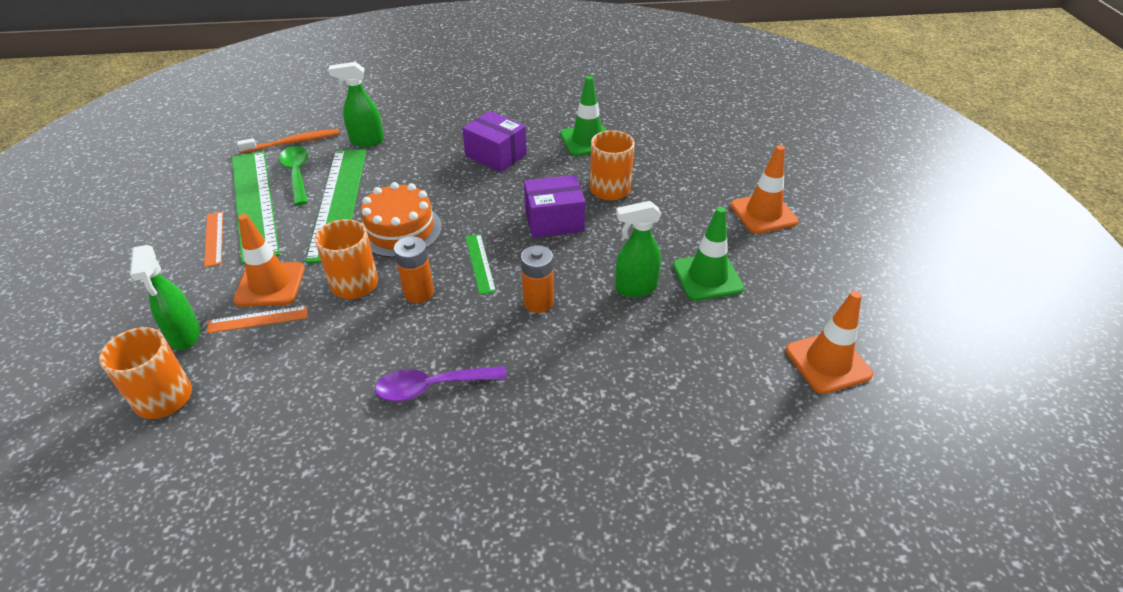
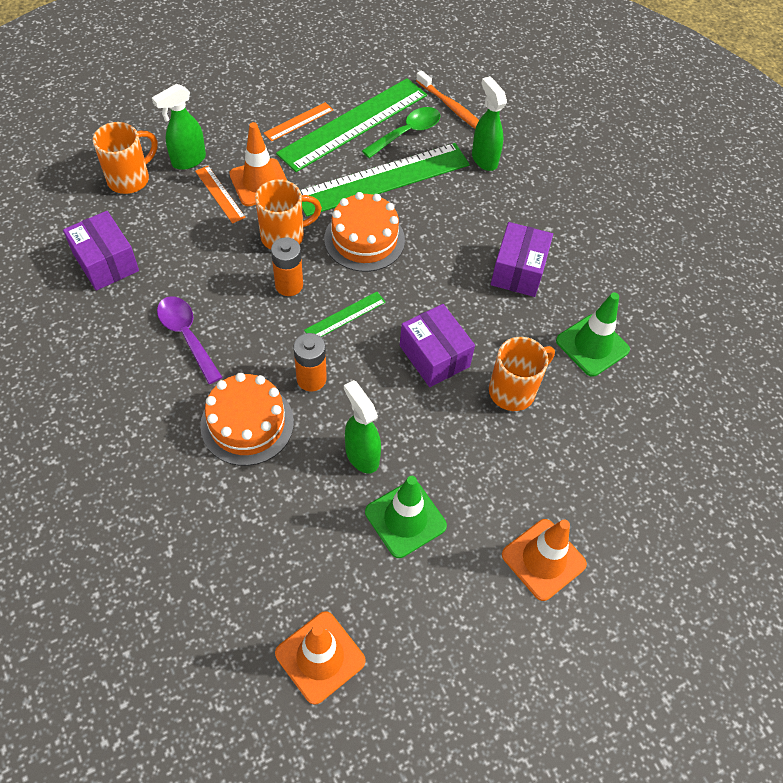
camera: 65 degrees right, 15 degrees up
(276, 444) = (106, 262): none -> purple box
(567, 360) = (247, 423): none -> orange cake

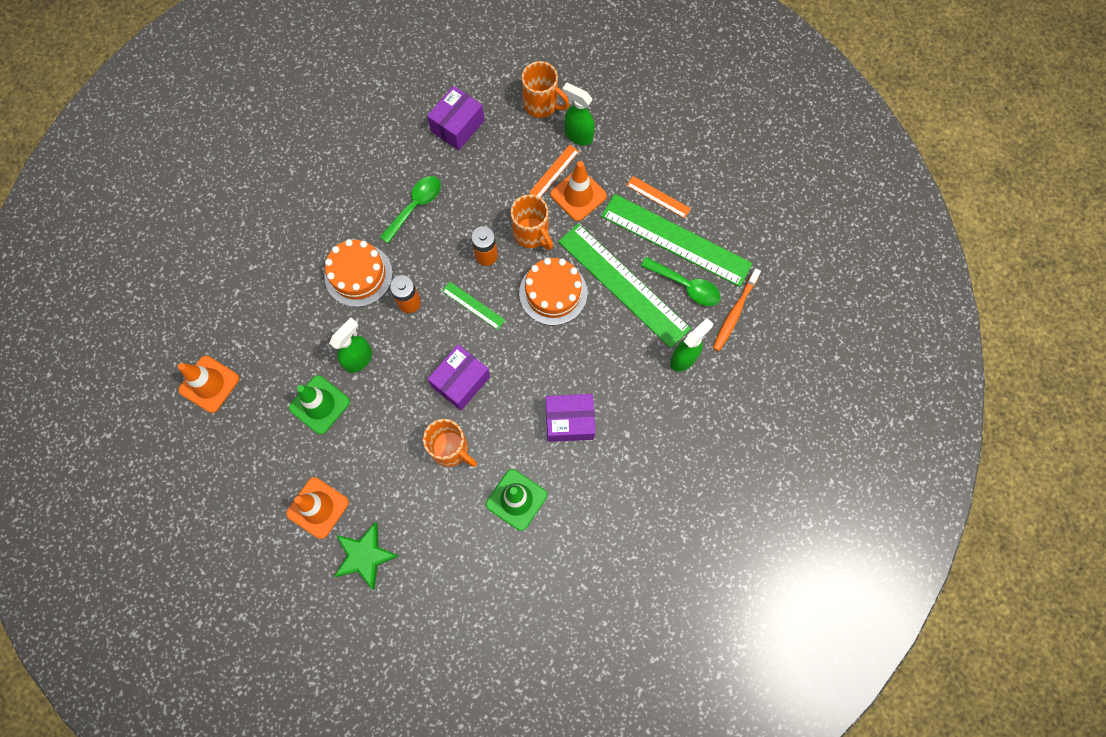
camera: 75 degrees right, 15 degrees up
(187, 335) = (415, 206): purple spoon -> green spoon
(620, 520) = (365, 556): none -> green star

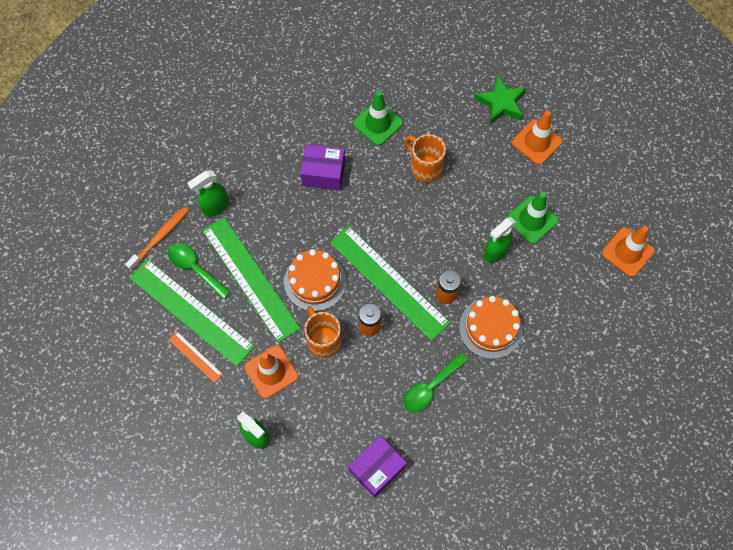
camera: 170 degrees left, 5 degrees down
(461, 381) = (409, 219): purple box -> none
(473, 305) = (388, 282): green ruler -> green ruler, size x2.27
(542, 104) = (286, 478): orange mug -> none
(554, 171) = (289, 400): orange ruler -> none

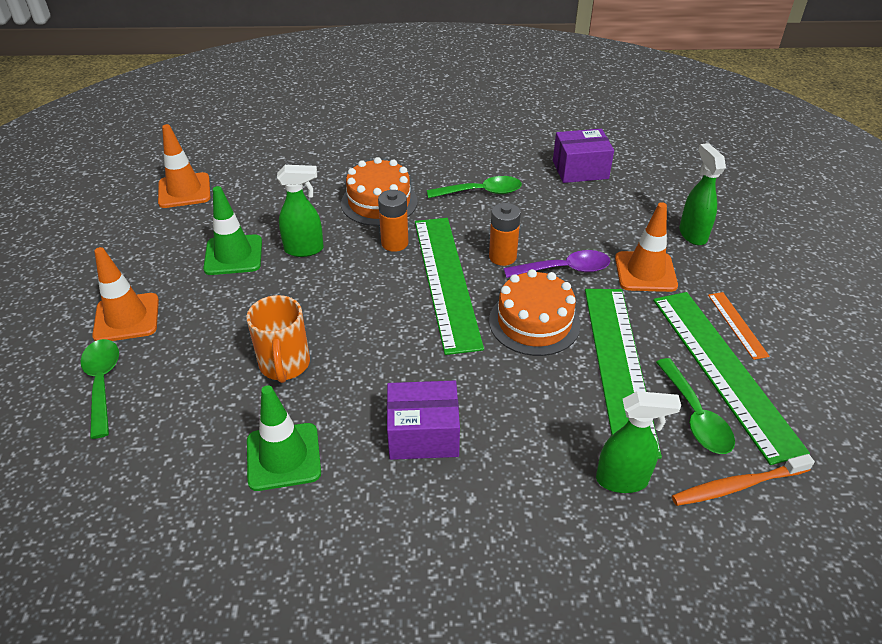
camera: 145 degrees left, 25 degrees down
(323, 173) = (423, 434): purple box -> purple box turned 45 degrees counterclockwise
(323, 340) = (564, 269): orange mug -> purple spoon
(501, 103) = (102, 383): green star -> green spoon

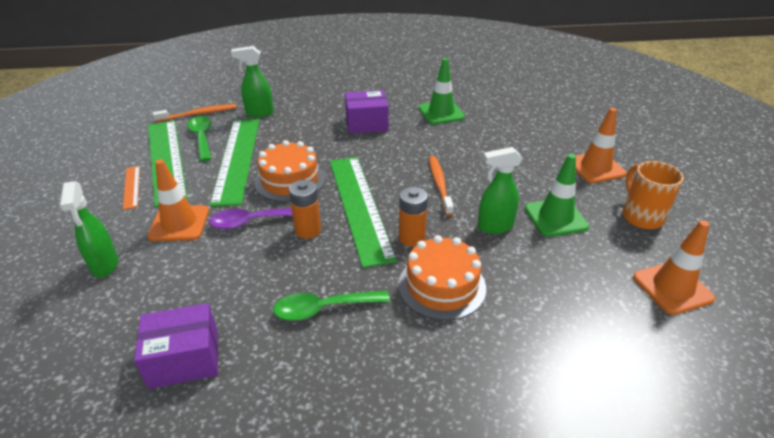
camera: 175 degrees right, 5 degrees down
(102, 383) = (571, 135): green spoon -> none
(284, 365) = (463, 148): orange mug -> orange mug (641, 216)
(343, 305) = (439, 184): none -> orange toothbrush

